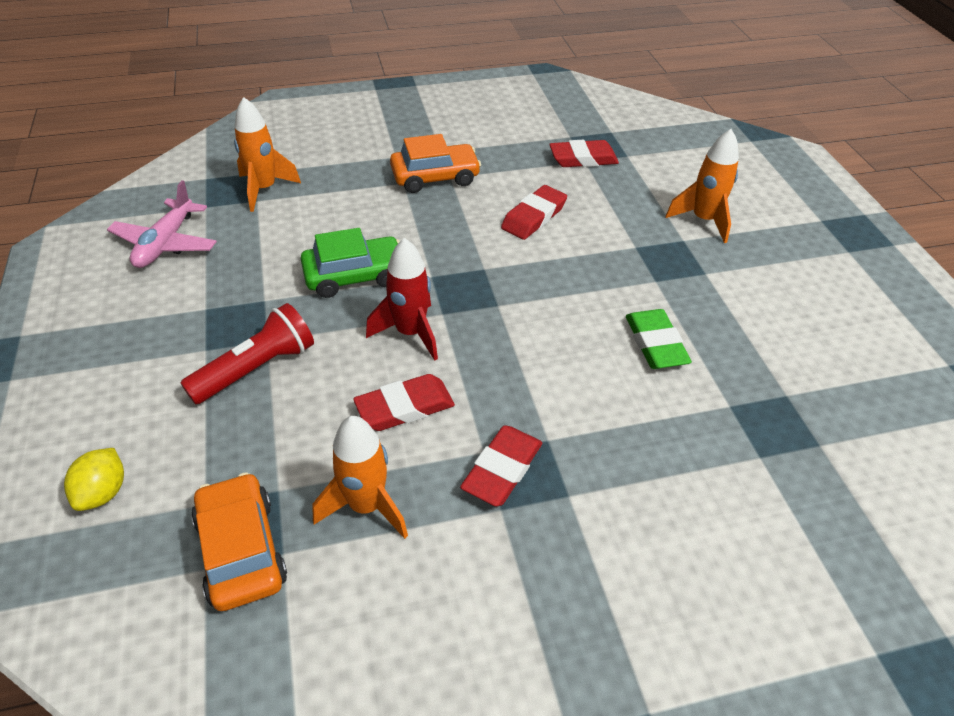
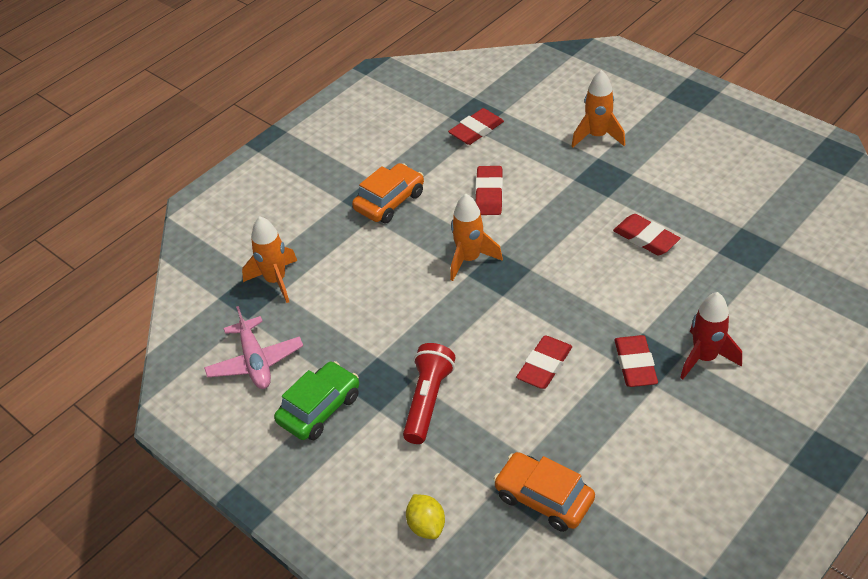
camera: 30 degrees left, 0 degrees up
(354, 276) = (418, 304): green car -> green car (319, 408)
(366, 506) = (584, 431): orange rocket -> orange rocket (469, 259)
(410, 333) = (497, 320): red rocket -> red rocket (704, 358)
(655, 343) = (645, 238): green eraser -> red eraser

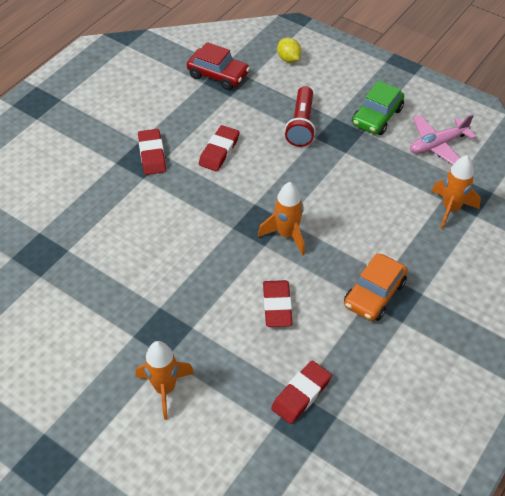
camera: 170 degrees right, 5 degrees up
(255, 361) = (437, 145): pink plane -> pink plane turned 90 degrees counterclockwise
(543, 498) = (218, 75): orange car -> red car
(645, 238) = (129, 261): red eraser -> none
(704, 358) = (100, 161): red rocket -> none

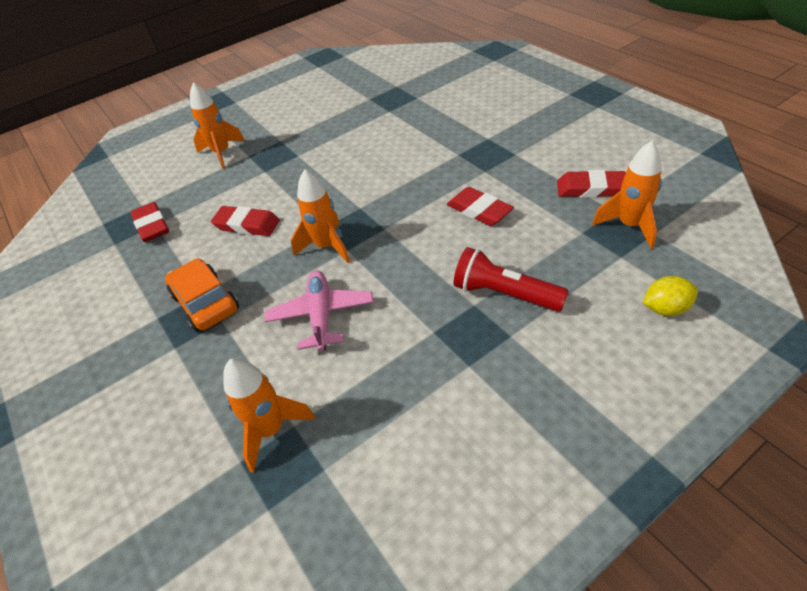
camera: 115 degrees right, 5 degrees down
(152, 154) = (491, 161): red eraser -> red eraser (590, 188)
(218, 75) = (629, 226): red car -> orange rocket
(377, 117) = (498, 393): green car -> none
(437, 145) = (404, 463): pink plane -> pink plane (321, 315)

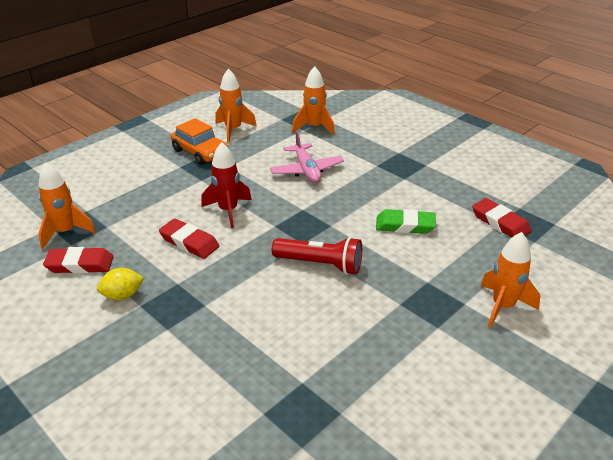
camera: 165 degrees right, 10 degrees down
(206, 302) = (396, 173): orange car -> orange car (200, 152)
(247, 225) = (405, 225): red eraser -> green eraser
(326, 246) = (321, 210): orange rocket -> orange rocket (233, 130)
(436, 250) = (228, 211): none -> red rocket
(504, 294) = (179, 186): red flashlight -> red flashlight (320, 264)
(665, 308) = (76, 182): yellow lemon -> yellow lemon (123, 295)

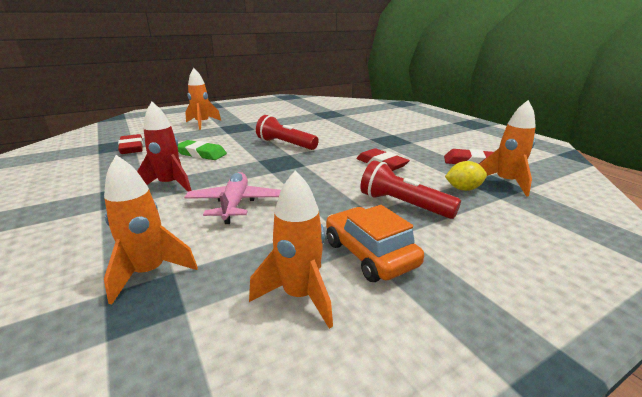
camera: 165 degrees left, 10 degrees down
(123, 295) = (426, 146): yellow lemon -> yellow lemon (463, 189)
(174, 190) = (403, 205): none -> red flashlight
(228, 211) = (343, 179): red rocket -> red rocket (170, 185)

